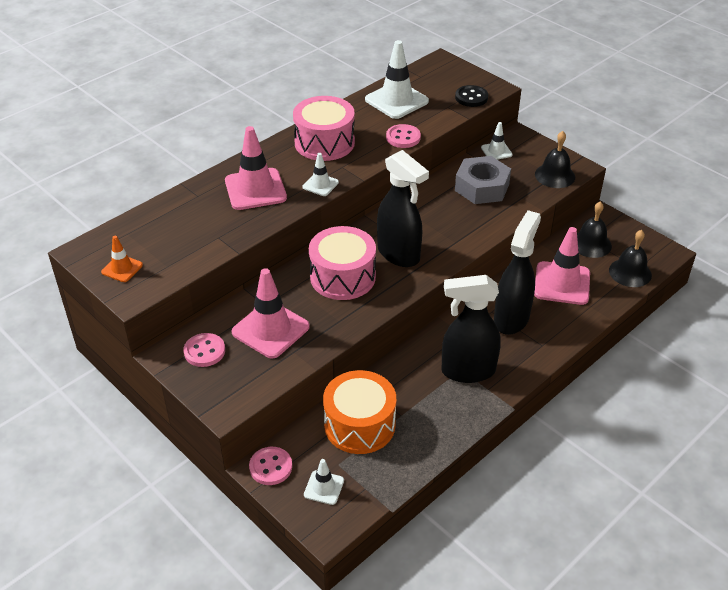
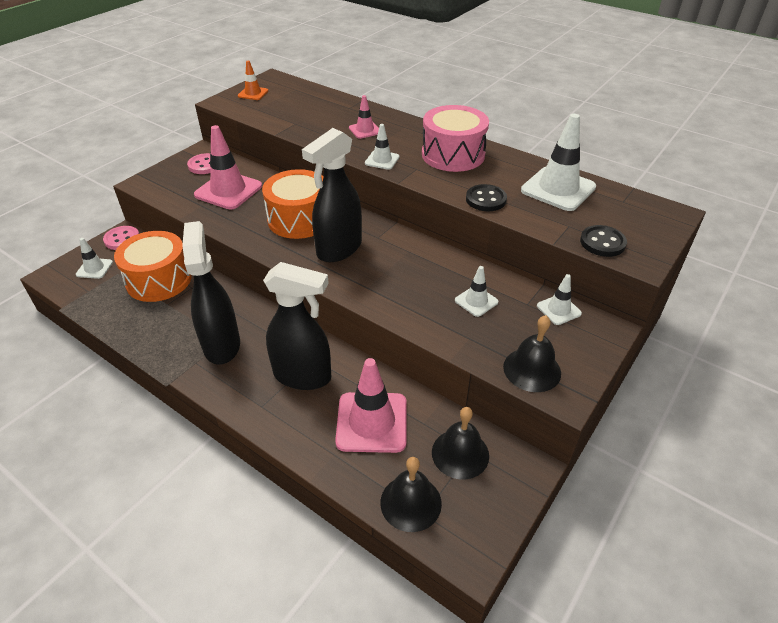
camera: 80 degrees right, 0 degrees up
(255, 189) = (365, 130): pink traffic cone -> pink traffic cone, size x0.52
(342, 277) = (299, 219): pink drum -> orange drum
(403, 137) = (485, 199): pink button -> black button
(481, 187) = (476, 301): grey nut -> white traffic cone

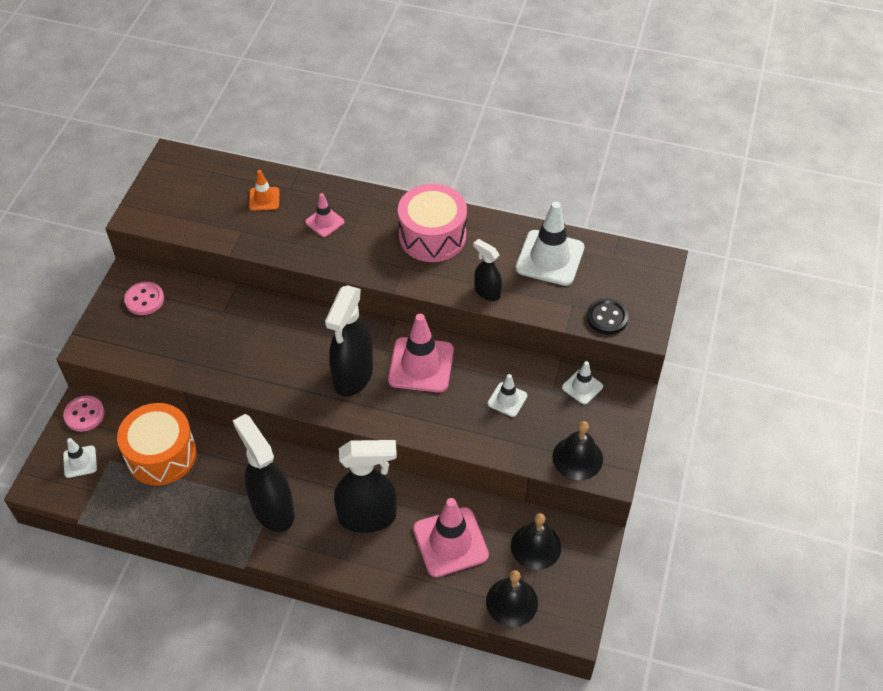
camera: 20 degrees left, 10 degrees up
(228, 191) = (194, 330): pink traffic cone -> pink traffic cone (421, 365)
(253, 93) = (165, 192): orange traffic cone -> orange traffic cone (264, 199)
(299, 219) = (293, 348): orange drum -> none
(382, 160) = (363, 264): white traffic cone -> none
(485, 199) = (487, 292): black button -> black spray bottle

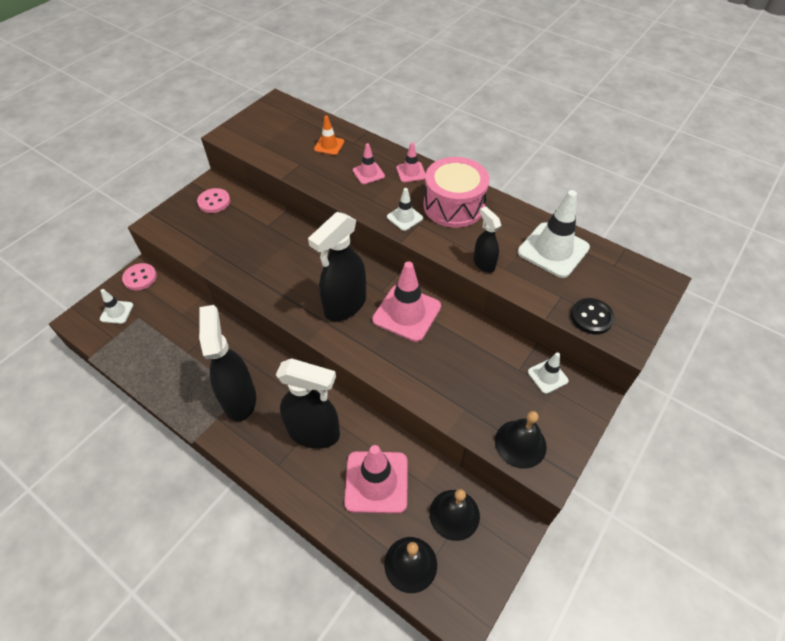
camera: 20 degrees right, 0 degrees up
(161, 454) = (178, 325): orange drum -> none
(371, 208) = (411, 172): none -> pink traffic cone
(507, 399) = (472, 366): white traffic cone -> white traffic cone (405, 217)

